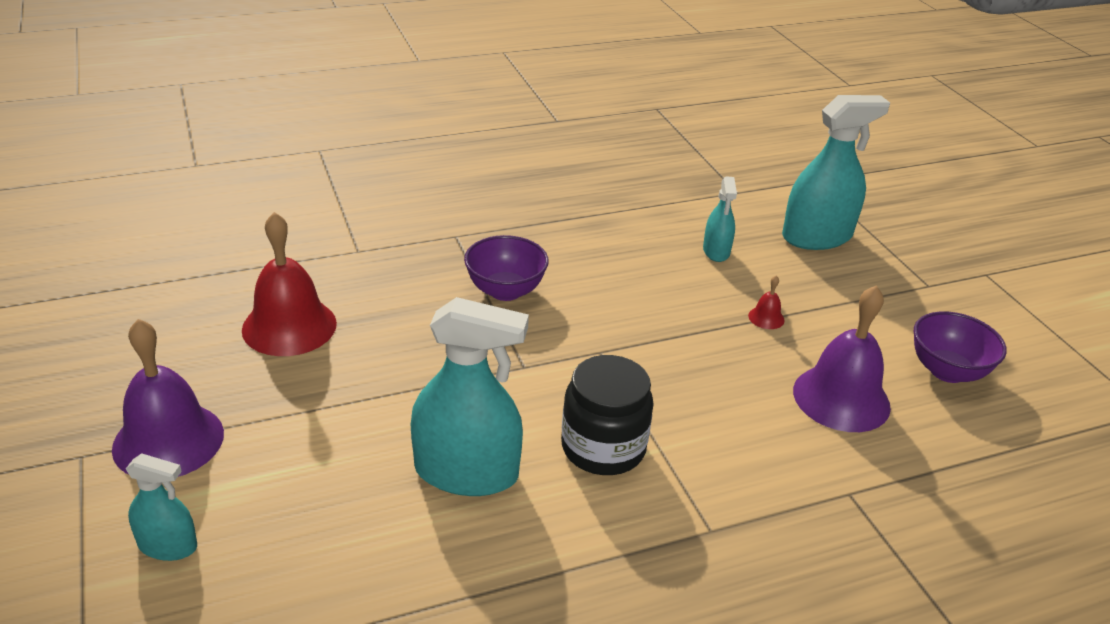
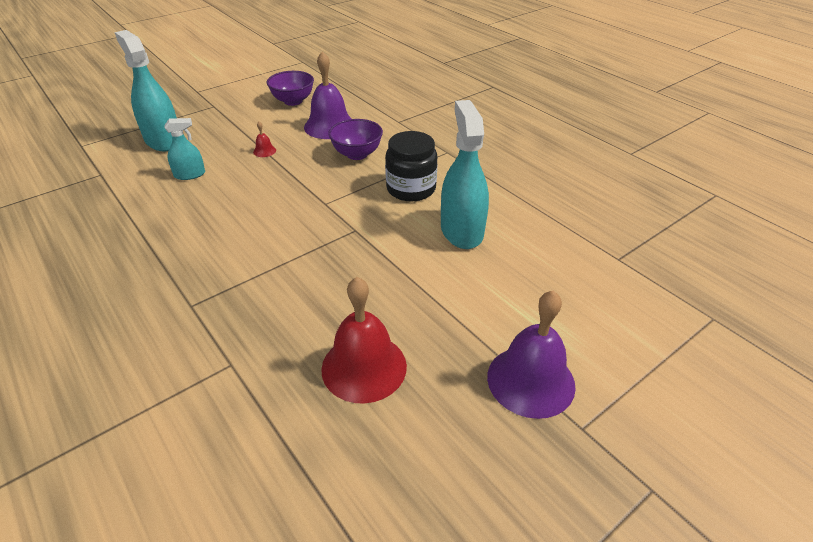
camera: 105 degrees left, 5 degrees up
(167, 545) = (607, 333): turquoise spray bottle -> none
(505, 291) = (269, 257): purple bowl -> purple bowl (357, 154)

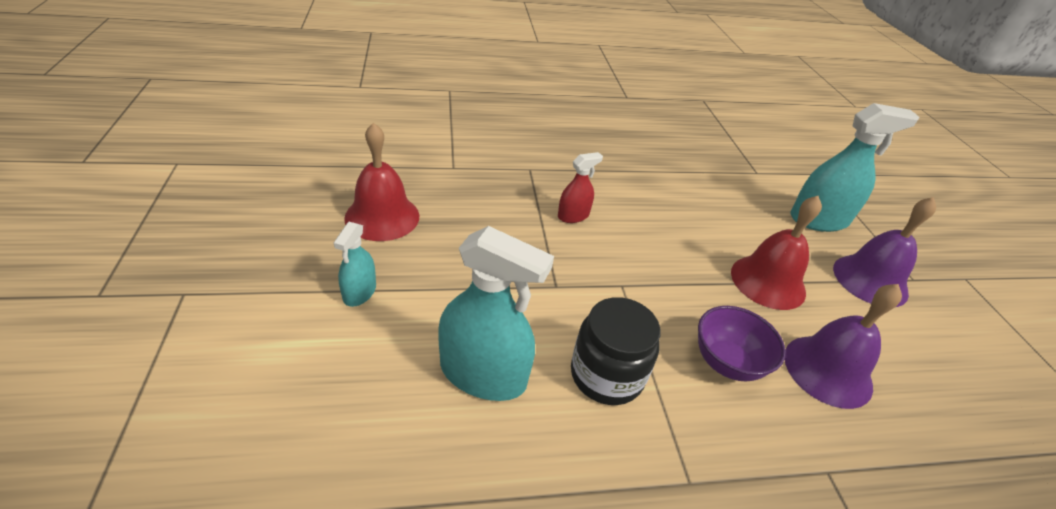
camera: 115 degrees right, 0 degrees up
(190, 174) = (733, 217): turquoise spray bottle -> turquoise spray bottle (359, 292)
(255, 250) = (573, 215): none -> red spray bottle
(264, 151) = (768, 282): red bell -> red bell, size x2.43
(293, 101) = (928, 363): purple bowl -> none
(530, 380) = (254, 294): purple bell -> purple bell (870, 280)

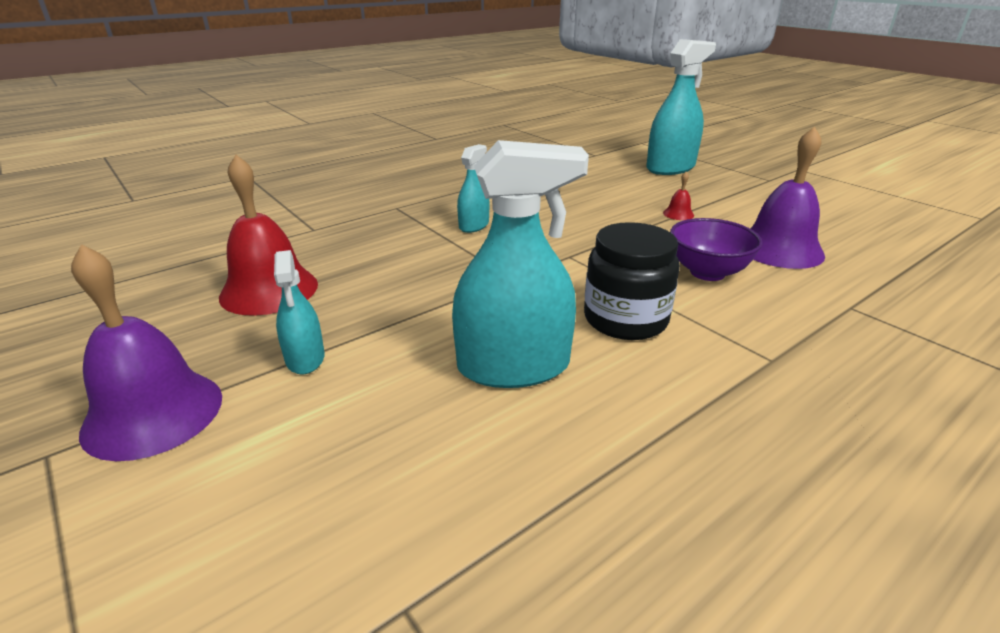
camera: 25 degrees left, 10 degrees down
(573, 215) = (474, 225): red spray bottle -> turquoise spray bottle
(768, 282) = (678, 214): red bell -> red bell, size x0.41
(870, 280) = (744, 189): purple bell -> purple bell (153, 413)

